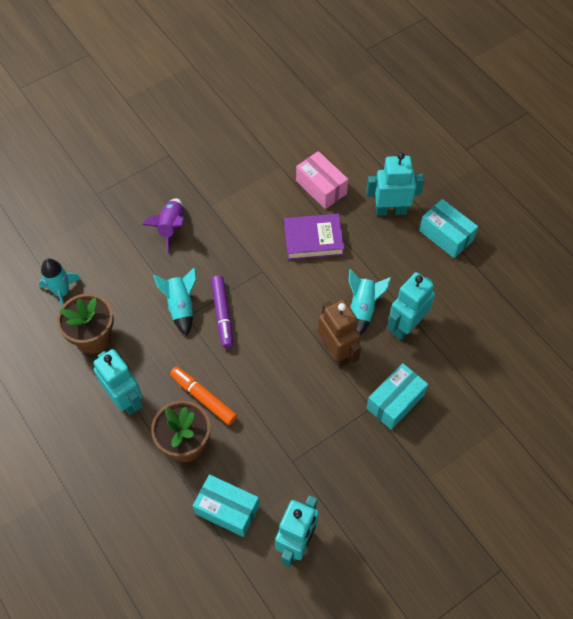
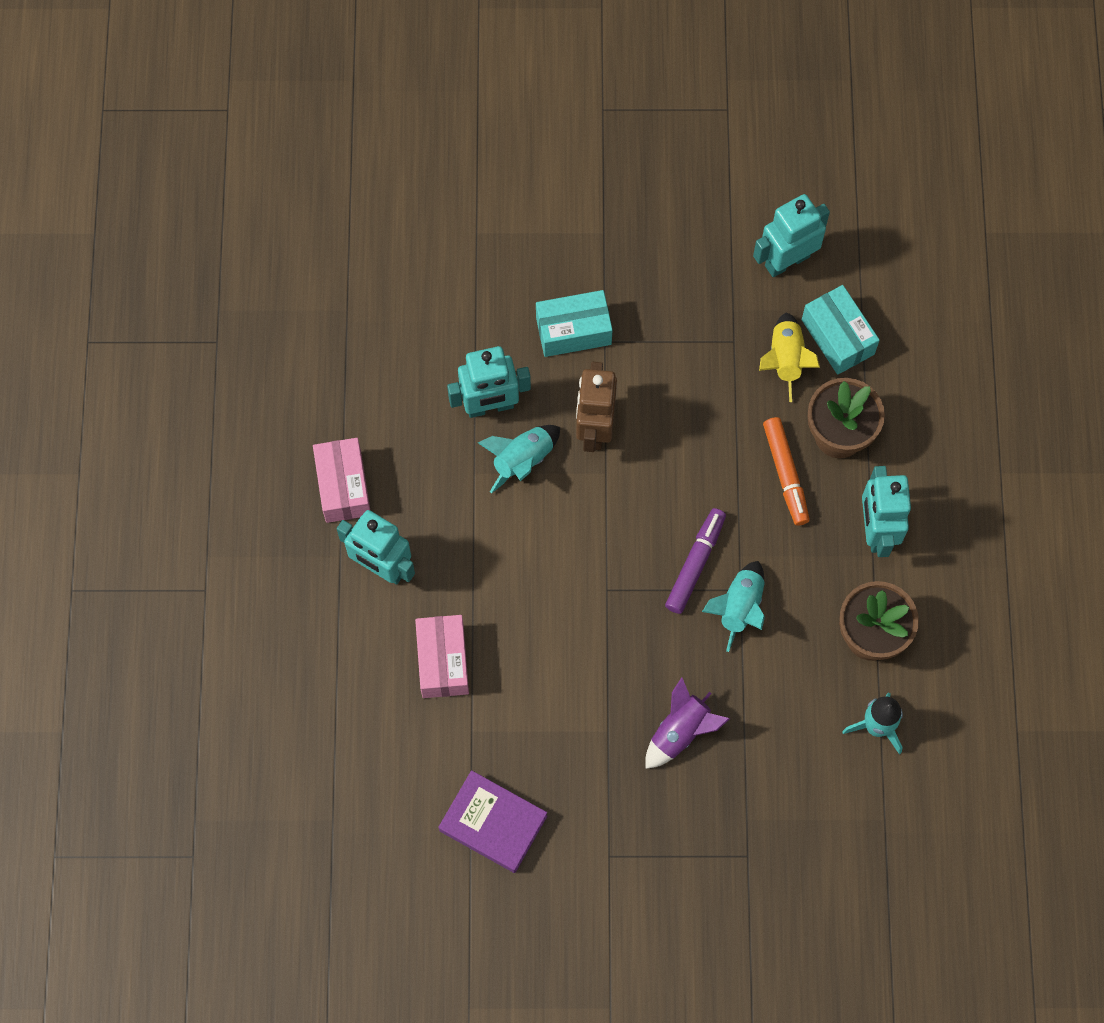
camera: 145 degrees left, 10 degrees up
(251, 471) = (785, 359): none -> yellow rocket
(313, 239) = (511, 591): purple book -> purple book (493, 823)
(446, 235) = (343, 486): turquoise box -> pink box

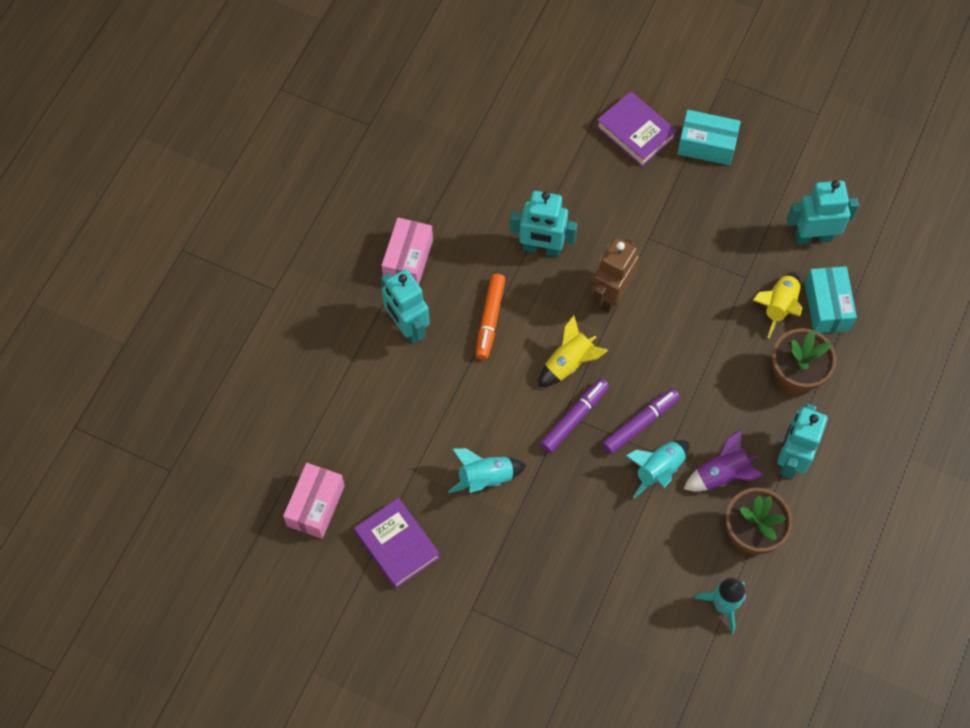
camera: 25 degrees right, 5 degrees down
(443, 661) = (418, 412): pink box -> pink box (316, 505)
(523, 460) = (547, 296): turquoise rocket -> turquoise rocket (485, 478)
(531, 219) = (635, 132): none -> purple book
(573, 331) = (629, 221): turquoise box -> turquoise box (706, 145)
(585, 529) = (569, 364): none -> yellow rocket
(620, 590) = (574, 418): none -> purple marker
(680, 732) = (570, 541): purple rocket -> purple rocket (721, 475)
(785, 474) = (740, 388): orange marker -> orange marker (490, 319)

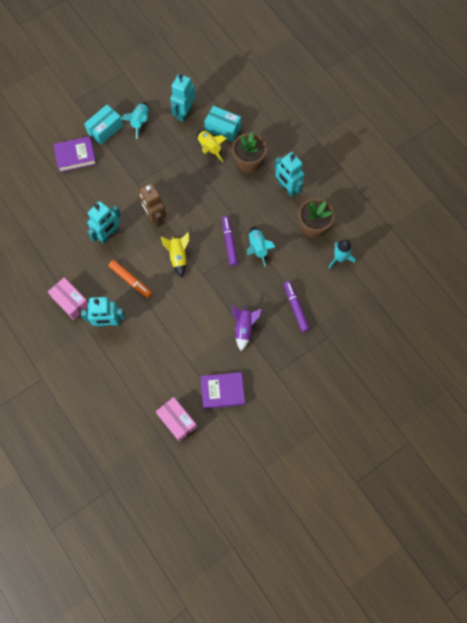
camera: 60 degrees left, 5 degrees up
(485, 478) = (213, 329): turquoise rocket -> turquoise rocket (140, 122)
(574, 418) = (208, 270): purple marker -> purple marker (295, 308)
(721, 475) = (277, 222): purple rocket -> purple rocket (244, 328)

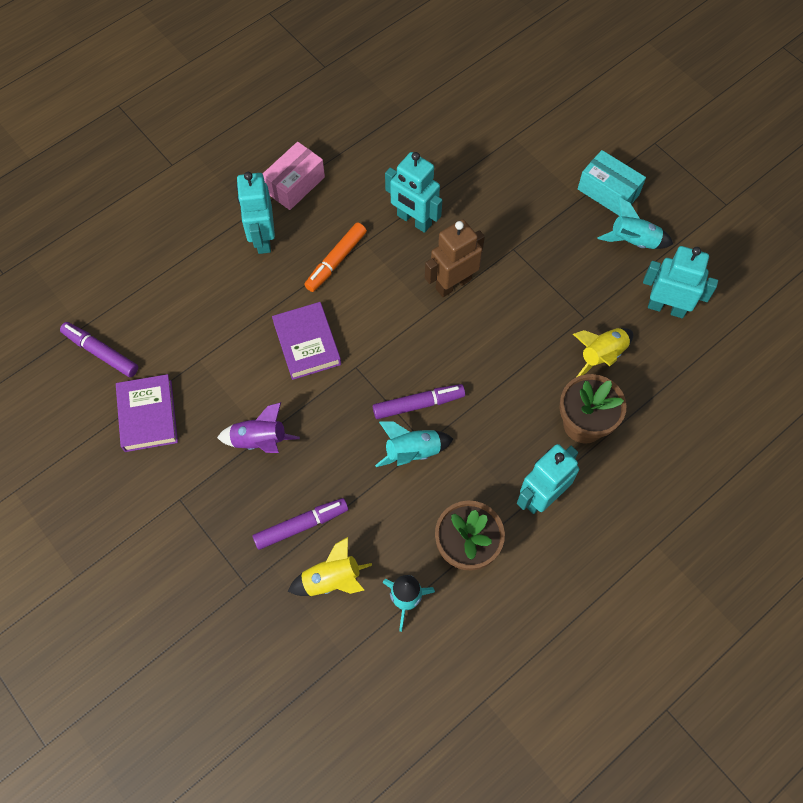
camera: 85 degrees right, 5 degrees down
(75, 156) = (550, 157): purple book -> purple book (307, 343)
(177, 421) = (101, 352): pink box -> purple marker
(178, 257) = (383, 326): yellow rocket -> yellow rocket (331, 580)
(223, 128) = (647, 374): turquoise box -> none

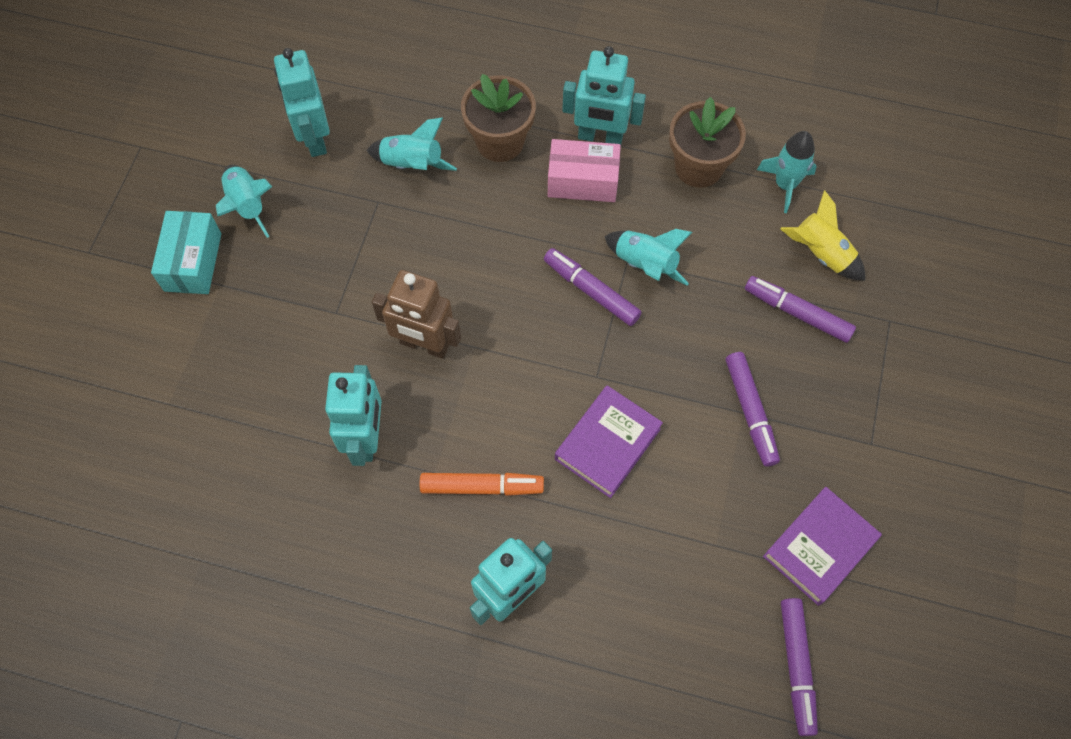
camera: 125 degrees left, 0 degrees up
(259, 441) = (750, 412): purple rocket -> purple marker
(295, 184) = (406, 614): pink box -> pink box (582, 181)
(602, 355) = (412, 164): yellow rocket -> turquoise rocket

